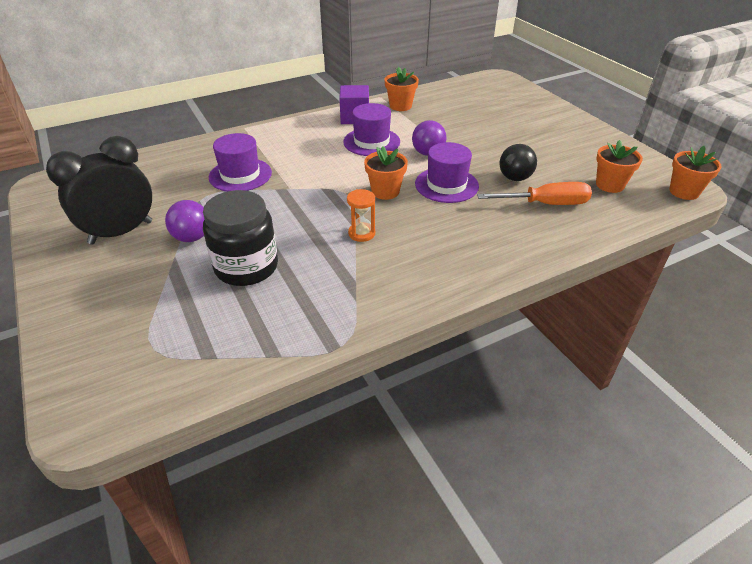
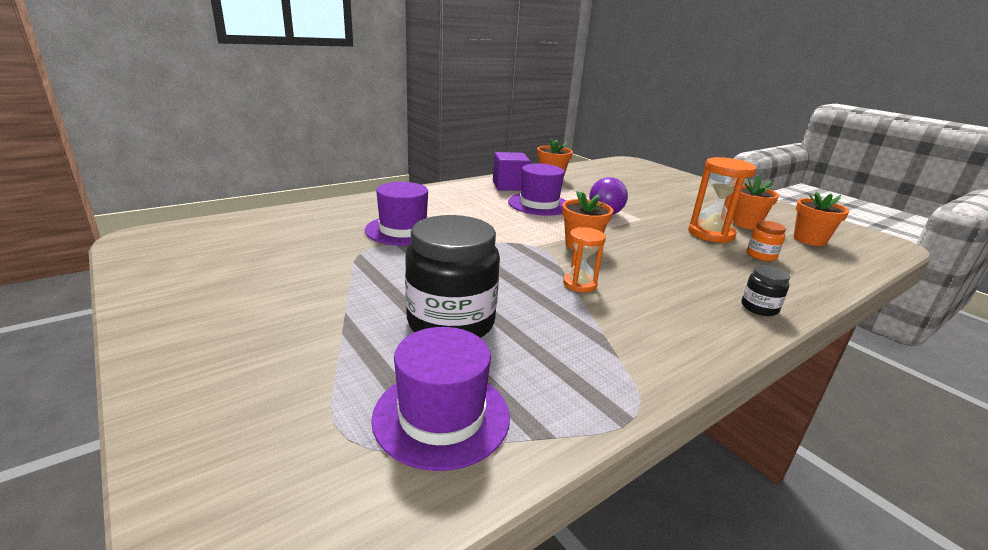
camera: 10 degrees left, 15 degrees down
(121, 233) = (261, 287): black clock -> none
(192, 237) = (363, 291): purple ball -> none
(446, 185) = (644, 239): purple hat -> purple hat (441, 416)
(500, 260) = (759, 308): none -> black jar
(515, 178) = (711, 234): black ball -> orange hourglass
(545, 204) = (761, 255): orange screwdriver -> orange jar
(684, 192) = (884, 245): orange flower pot -> orange flower pot (745, 224)

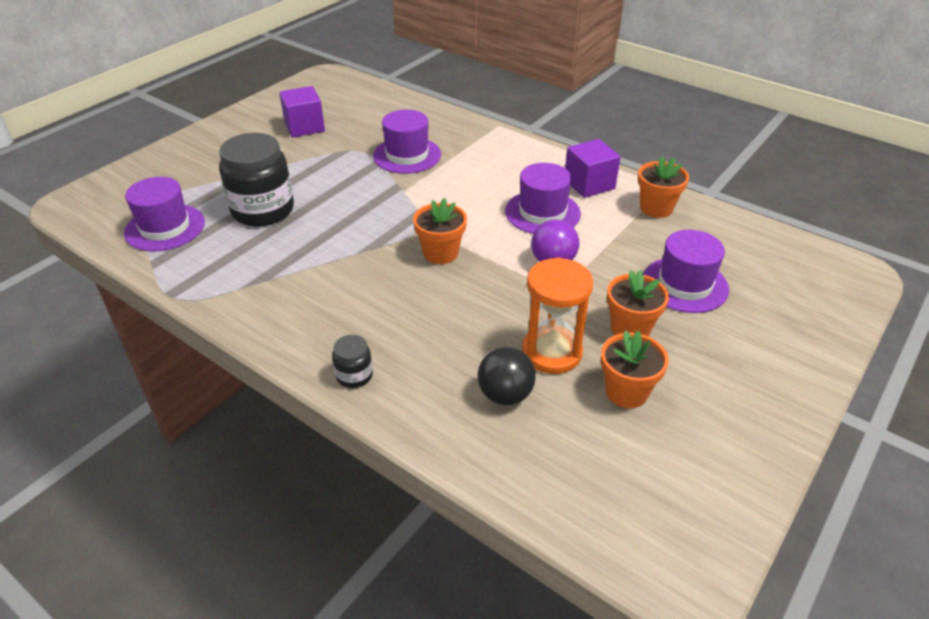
camera: 75 degrees right, 15 degrees up
(265, 270) = (304, 127): none -> purple cube
(579, 284) = (350, 260): orange hourglass -> none
(637, 190) = (685, 284): none -> purple hat
(761, 255) = (505, 395): orange jar -> black ball
(809, 240) = (611, 460): orange flower pot -> orange flower pot (630, 329)

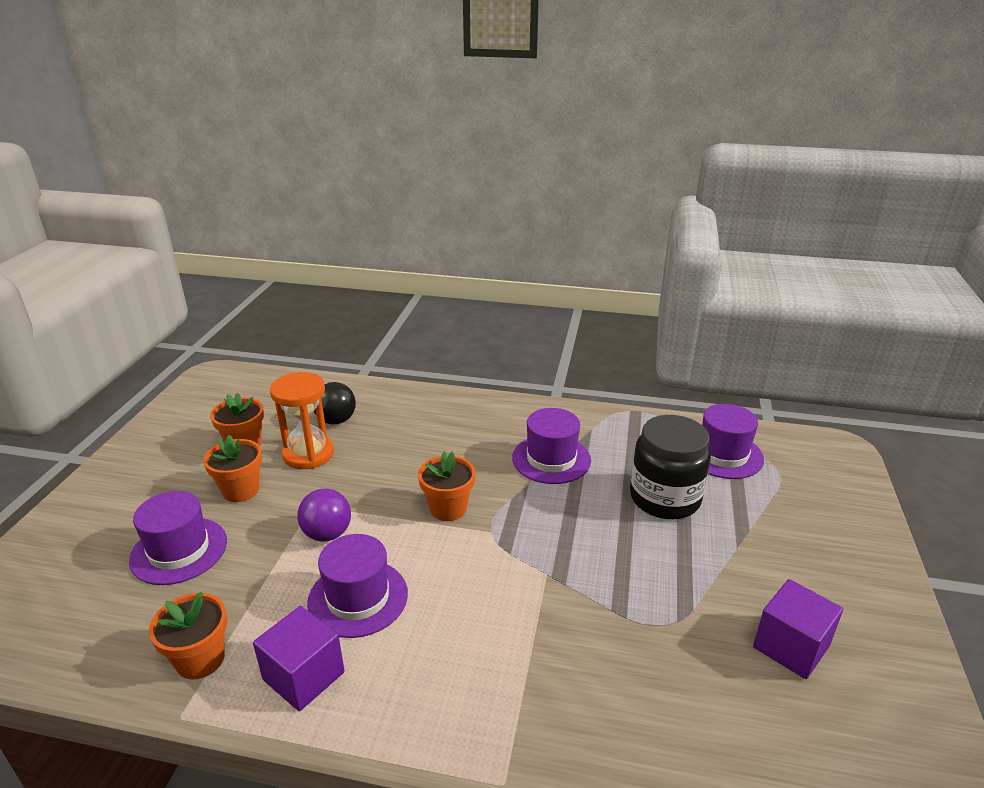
camera: 155 degrees right, 10 degrees down
(354, 375) = (449, 403): black jar -> none
(407, 155) = (594, 640): purple hat -> purple hat (551, 459)

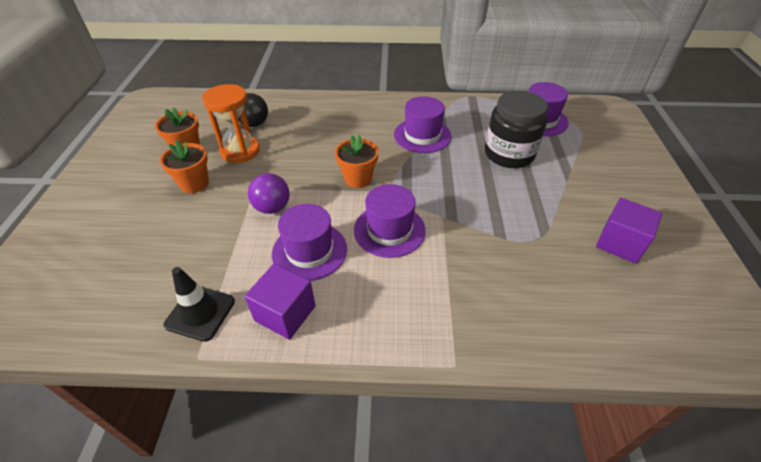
camera: 10 degrees left, 15 degrees up
(179, 550) = (158, 234): purple hat -> purple hat (389, 230)
(200, 659) = (200, 313): orange flower pot -> black traffic cone

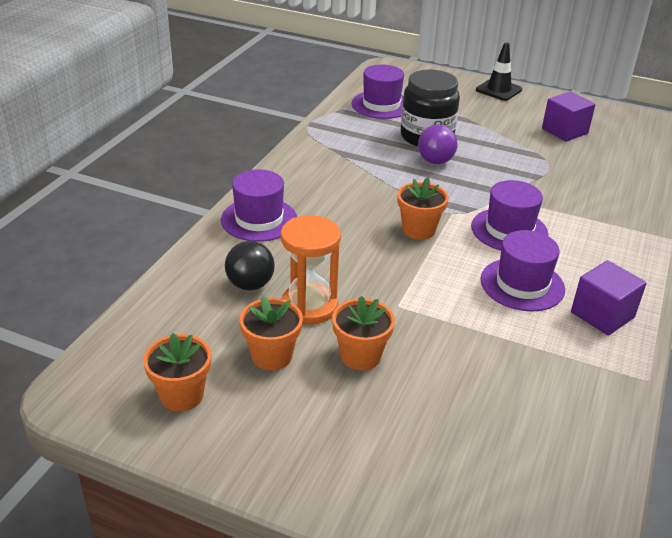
camera: 70 degrees left, 10 degrees down
(148, 129) = (182, 395): none -> orange flower pot
(200, 313) = (590, 372): black traffic cone -> black traffic cone (498, 90)
(272, 208) = (441, 298): purple ball -> purple ball (435, 161)
(422, 135) = (364, 172): purple hat -> purple hat (259, 219)

